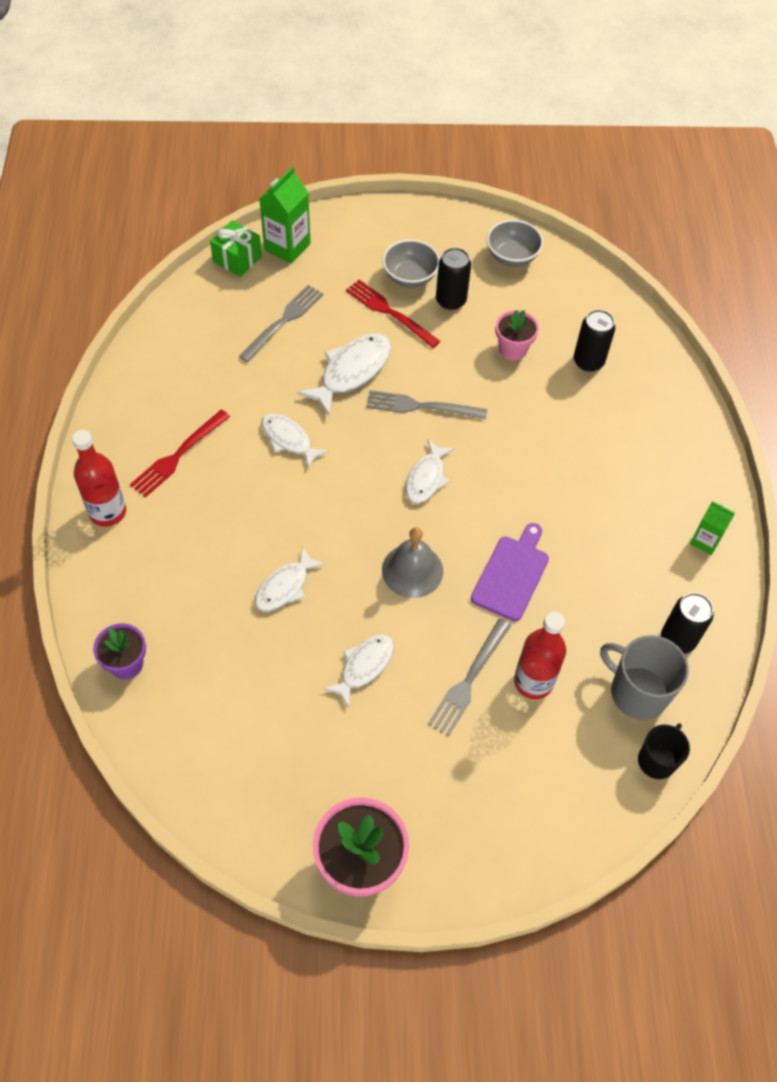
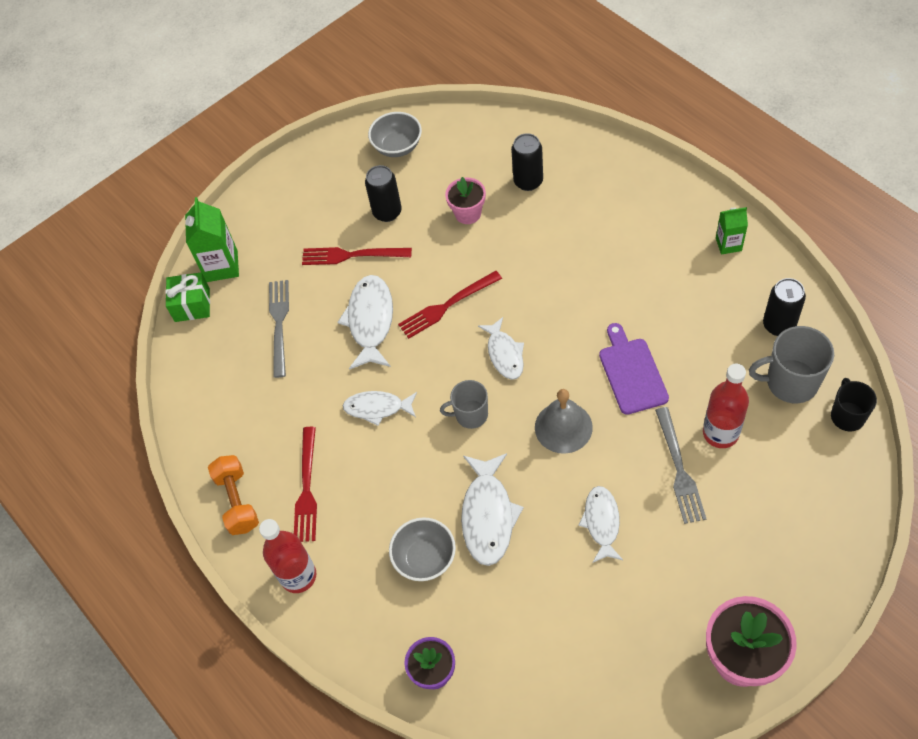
camera: 30 degrees left, 0 degrees up
(122, 424) = (237, 501): none -> orange dumbbell
(285, 586) = (488, 515): white fish -> white fish, size x1.52
(351, 502) = (470, 415): none -> grey mug
(410, 277) = (339, 218): grey bowl -> grey bowl (425, 558)
(420, 406) = (446, 306): grey fork -> red fork

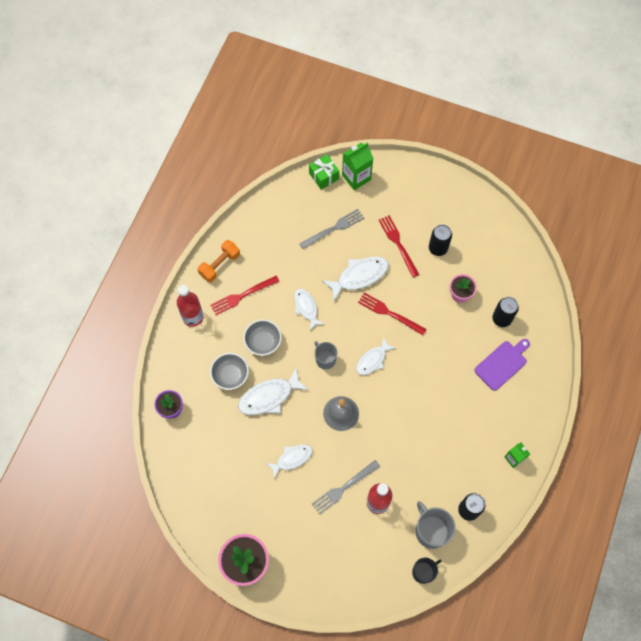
camera: 55 degrees right, 10 degrees up
(397, 146) = (489, 230): grey bowl -> grey bowl (263, 342)
(631, 372) = (394, 436): purple cutting board -> purple cutting board (502, 364)

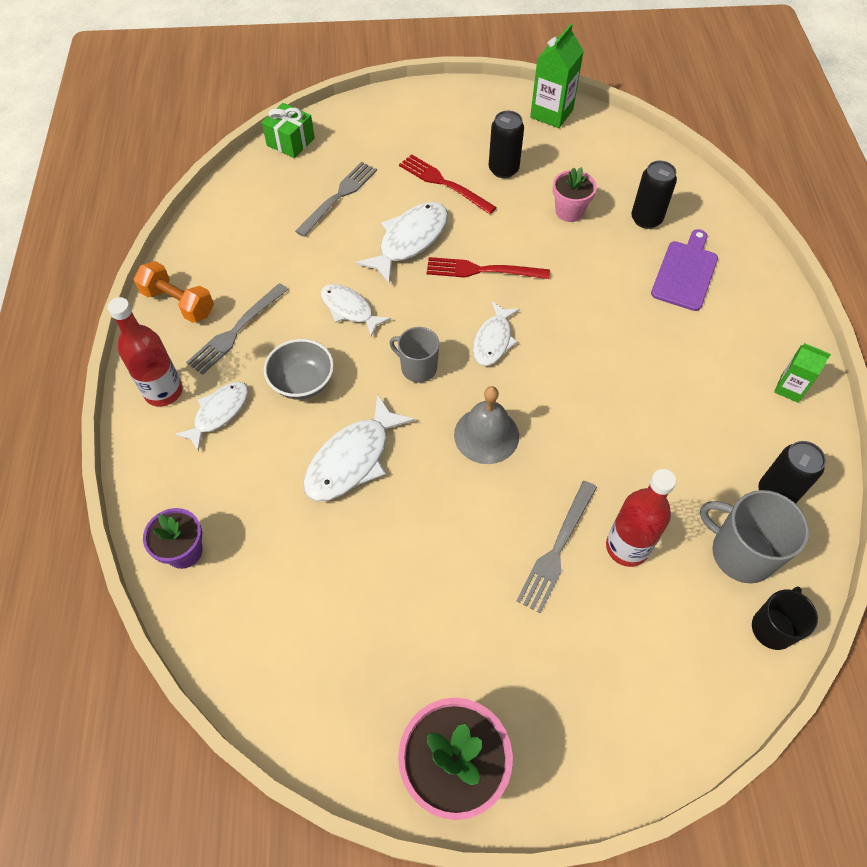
camera: 25 degrees left, 10 degrees down
(219, 265) = (178, 303): orange dumbbell -> orange dumbbell turned 75 degrees counterclockwise
(230, 375) = (269, 453): grey bowl -> none
(242, 296) = (235, 332): red fork -> grey fork
(292, 459) = (442, 540): white fish -> white fish (219, 413)
(356, 177) = (339, 129): green carton -> green carton (551, 114)

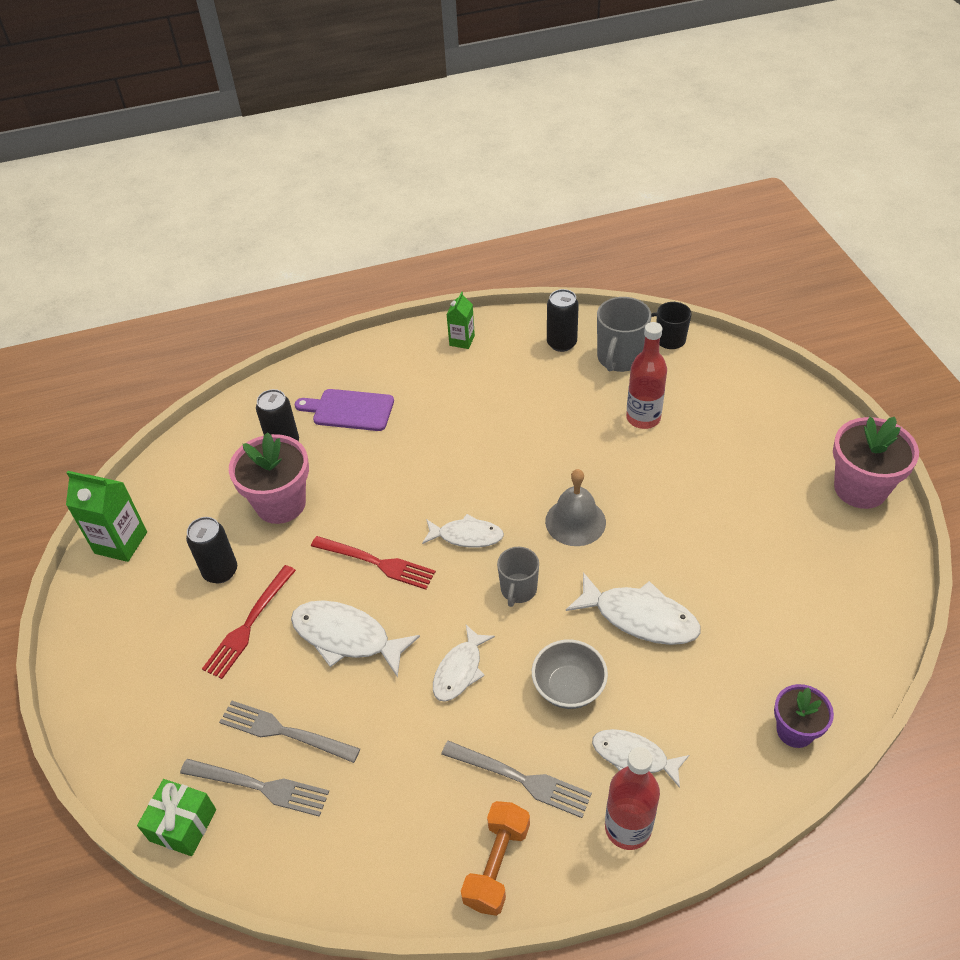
camera: 100 degrees left, 10 degrees down
(481, 270) = (378, 563): red fork -> red fork turned 60 degrees counterclockwise
(556, 550) = (665, 458): grey fork -> grey fork (261, 787)
(569, 211) = (281, 504): pink flower pot -> pink flower pot, size x1.67

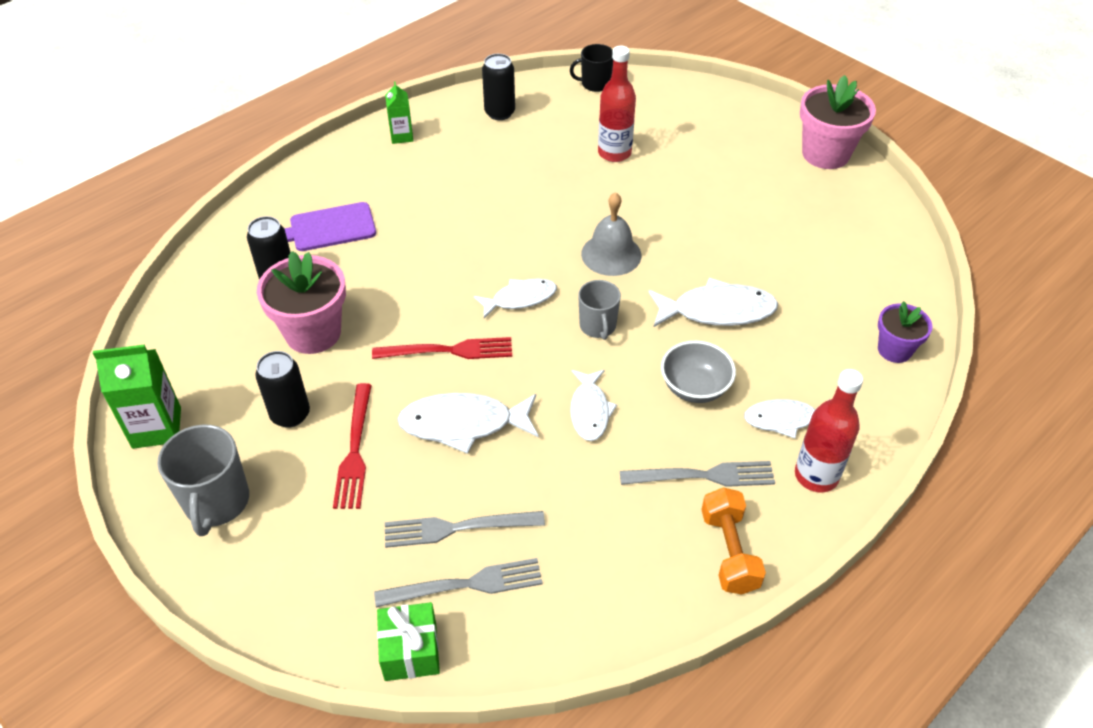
camera: 30 degrees left, 0 degrees up
(619, 358) = (561, 111): grey mug -> grey mug (216, 502)

